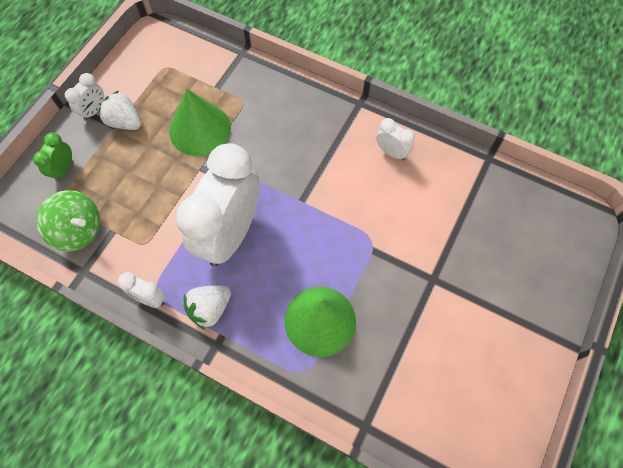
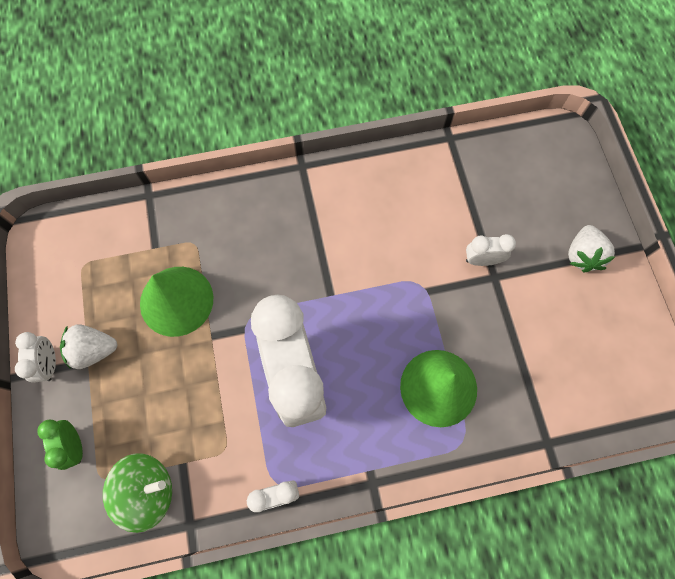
camera: 40 degrees left, 5 degrees up
(210, 309) = (339, 457): white strawberry -> white strawberry (582, 255)
(391, 152) = (368, 191): white clock -> white clock (482, 260)

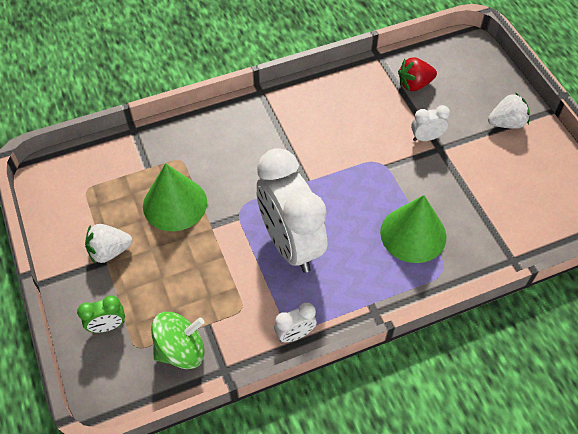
camera: 10 degrees left, 15 degrees down
(50, 363) = (72, 267): white clock -> none
(75, 445) = (108, 326): green clock -> green clock turned 75 degrees counterclockwise
(484, 184) = (414, 84): none -> red strawberry
(582, 255) = (506, 123): white strawberry -> white strawberry turned 105 degrees counterclockwise

